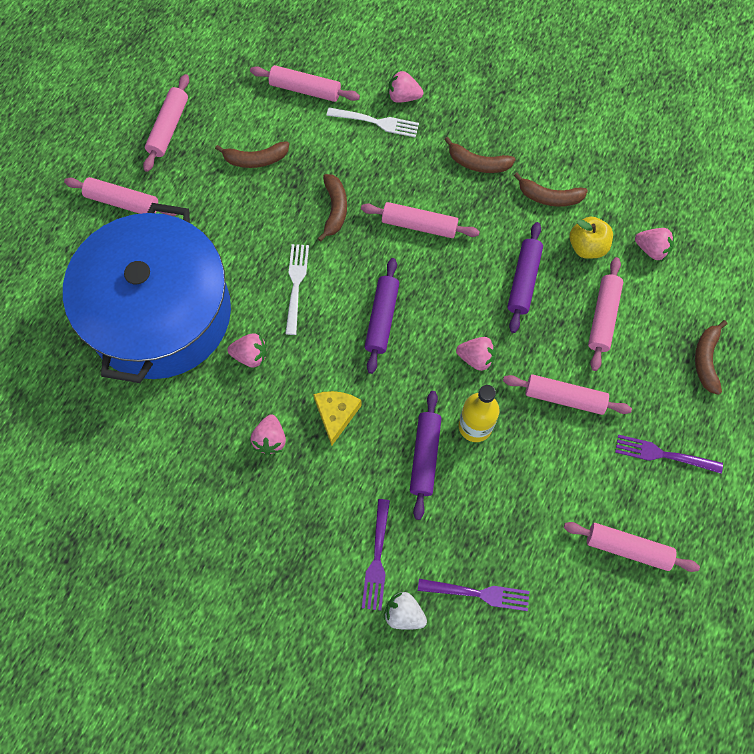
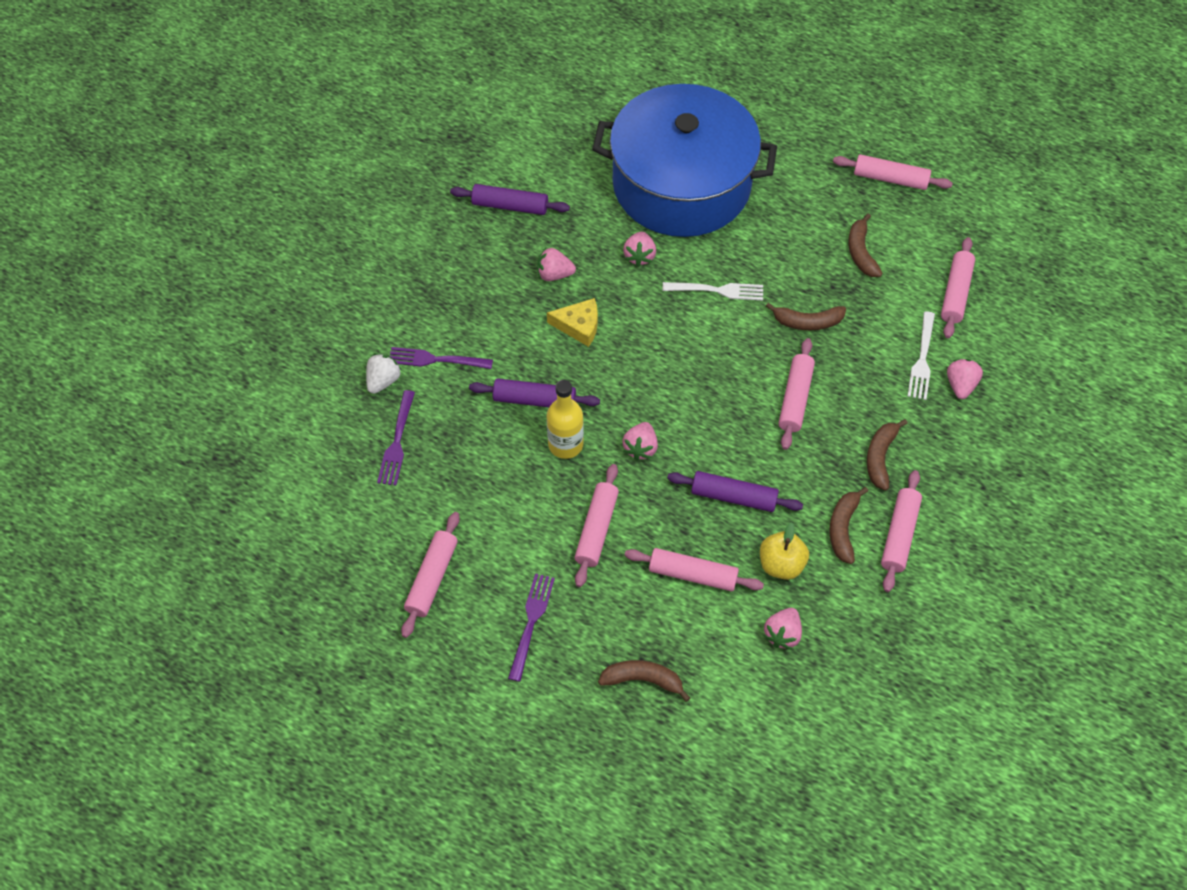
camera: 90 degrees right, 10 degrees down
(122, 202) = (799, 148): pink rolling pin -> pink rolling pin (899, 535)
(381, 319) = (682, 364): purple rolling pin -> purple rolling pin (510, 206)

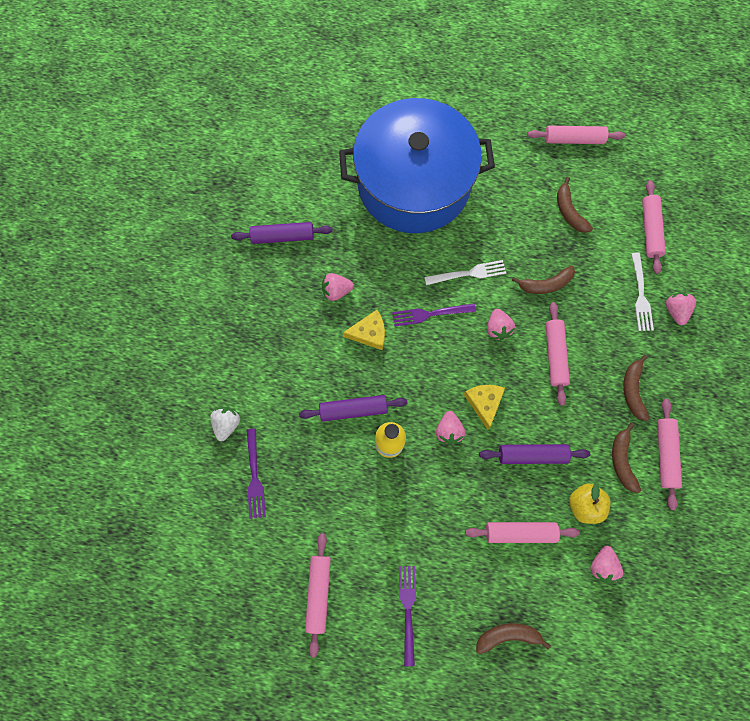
camera: 15 degrees left, 15 degrees up
(435, 359) = (264, 393): purple fork -> purple fork (429, 314)
(596, 529) = (435, 513): pink rolling pin -> none
(639, 256) = (399, 257): pink strawberry -> pink strawberry (497, 328)
(692, 428) = (484, 402): none -> yellow cheese

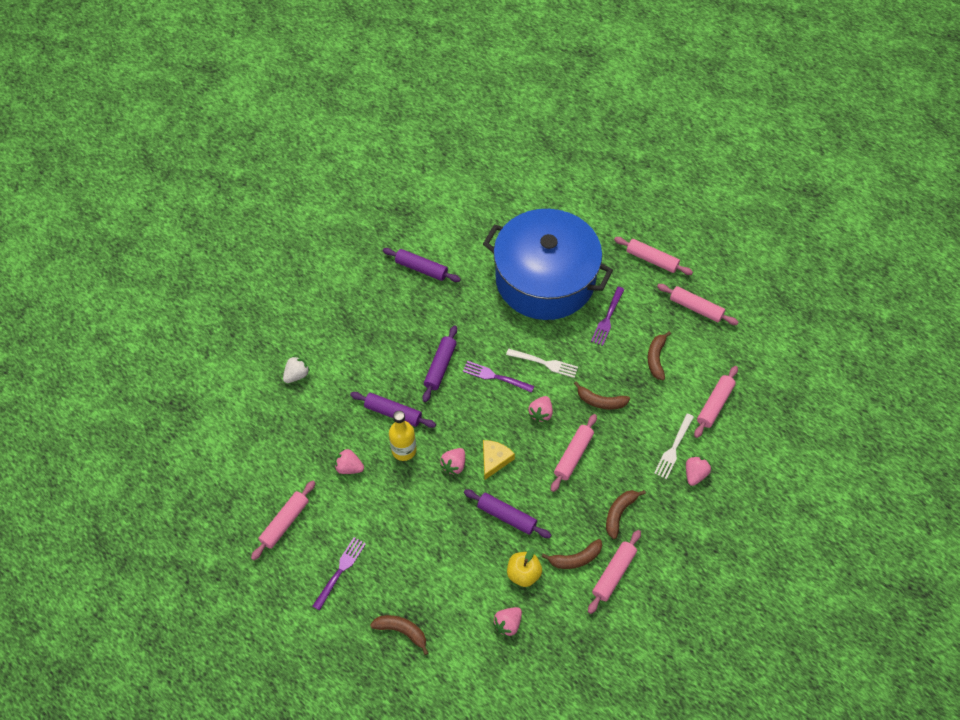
camera: 30 degrees right, 15 degrees down
(254, 477) = (292, 421): purple fork -> purple fork (607, 318)
(336, 291) = (435, 325): pink strawberry -> pink strawberry (349, 467)
(369, 333) = (440, 367): yellow cheese -> purple rolling pin
(520, 532) = (460, 565): pink rolling pin -> pink rolling pin (652, 259)
(622, 460) = (575, 558): brown banana -> brown banana turned 135 degrees counterclockwise

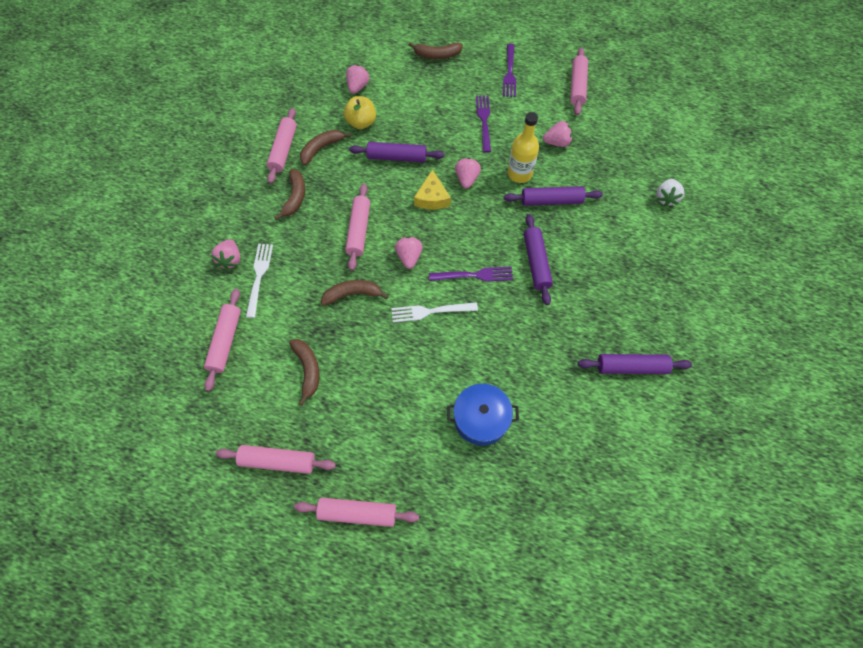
camera: 155 degrees right, 5 degrees up
(545, 279) = (481, 418): blue pot -> blue pot, size x0.41
(607, 318) = (383, 397): purple fork -> purple fork (484, 120)

